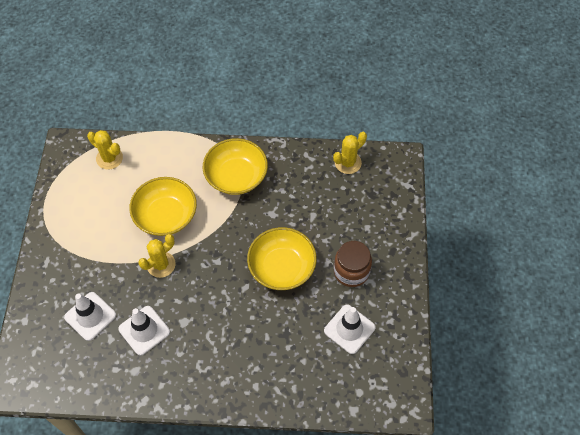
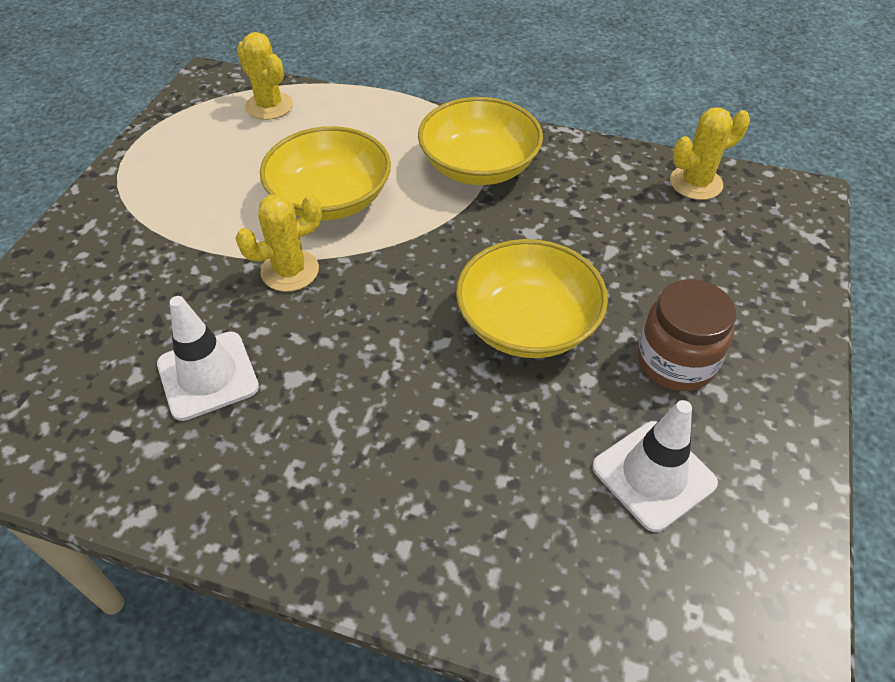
camera: 15 degrees right, 10 degrees down
(90, 316) = (117, 327): white traffic cone -> none

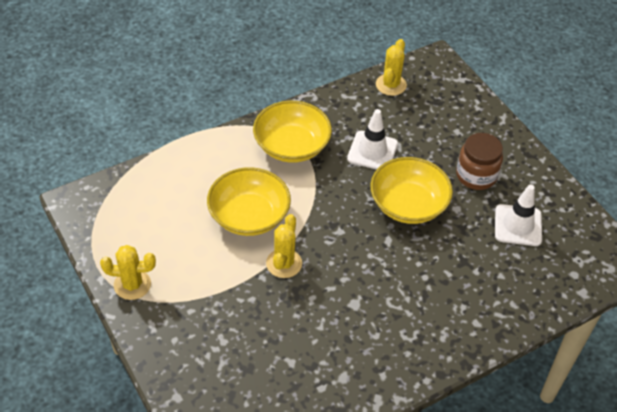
camera: 50 degrees left, 0 degrees up
(208, 375) = (320, 334): white traffic cone -> white traffic cone (372, 151)
(269, 106) = (138, 191): yellow cactus -> yellow cactus (132, 284)

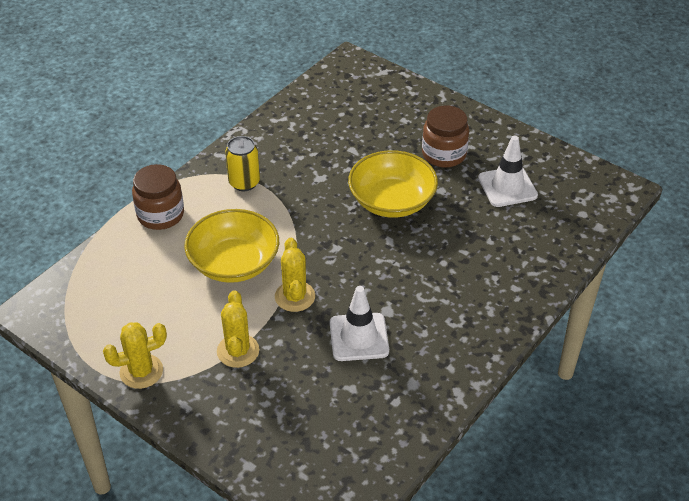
camera: 20 degrees left, 5 degrees down
(210, 152) = (160, 215): none -> brown jar
(291, 146) = (244, 182): yellow bowl -> yellow can
(372, 151) = (330, 163): white traffic cone -> white traffic cone (359, 337)
(391, 85) = (316, 96): yellow cactus -> yellow cactus (238, 351)

